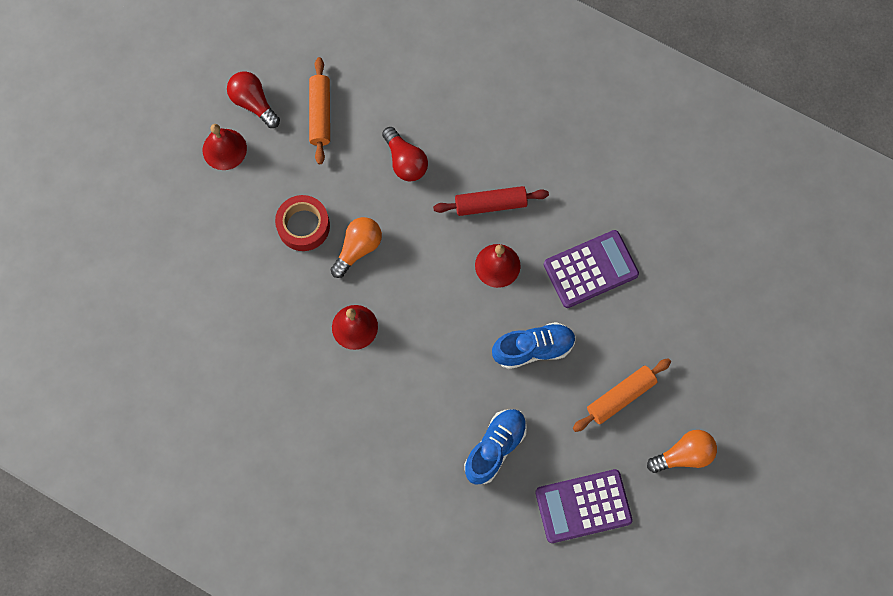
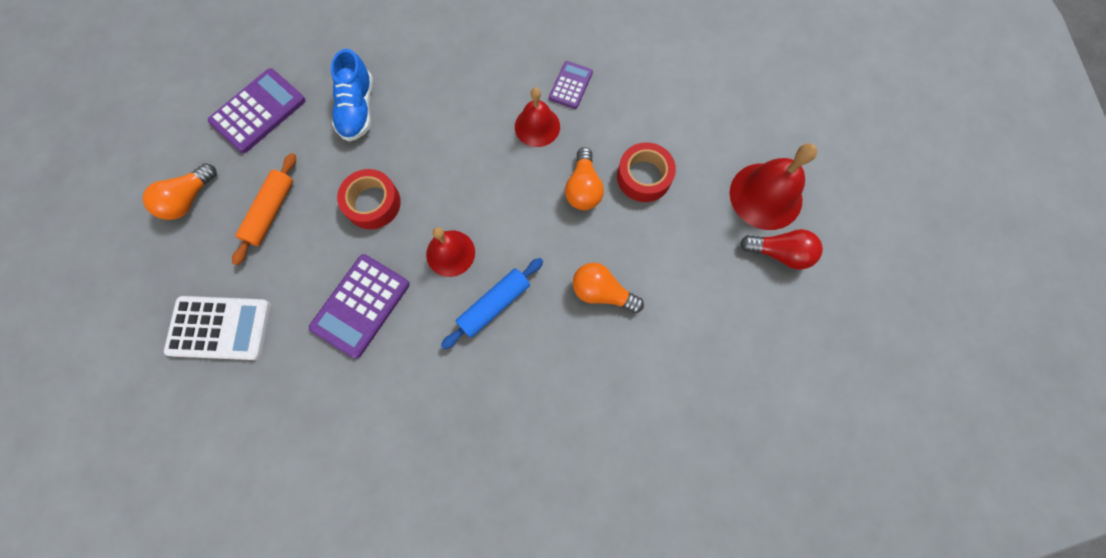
camera: 145 degrees right, 0 degrees up
(224, 149) = (766, 196): red bell -> red bell, size x1.53
(298, 346) = (571, 85): none -> purple calculator
(320, 114) = (713, 284): orange rolling pin -> none
(405, 161) = (602, 292): red light bulb -> orange light bulb
(490, 204) = (494, 305): red rolling pin -> blue rolling pin
(533, 348) = (373, 203): blue shoe -> red tape
(707, 322) = (220, 328): none -> white calculator

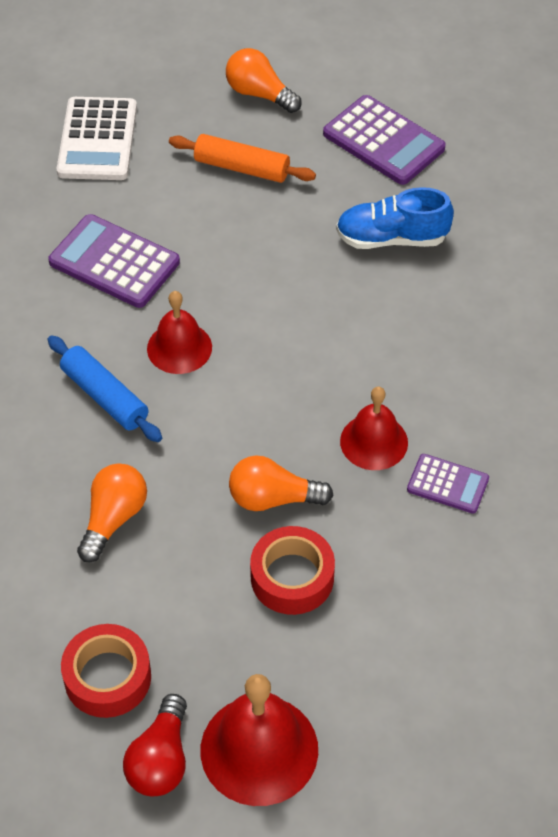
camera: 90 degrees right, 20 degrees down
(373, 203) = (252, 264): red tape -> red tape (107, 677)

